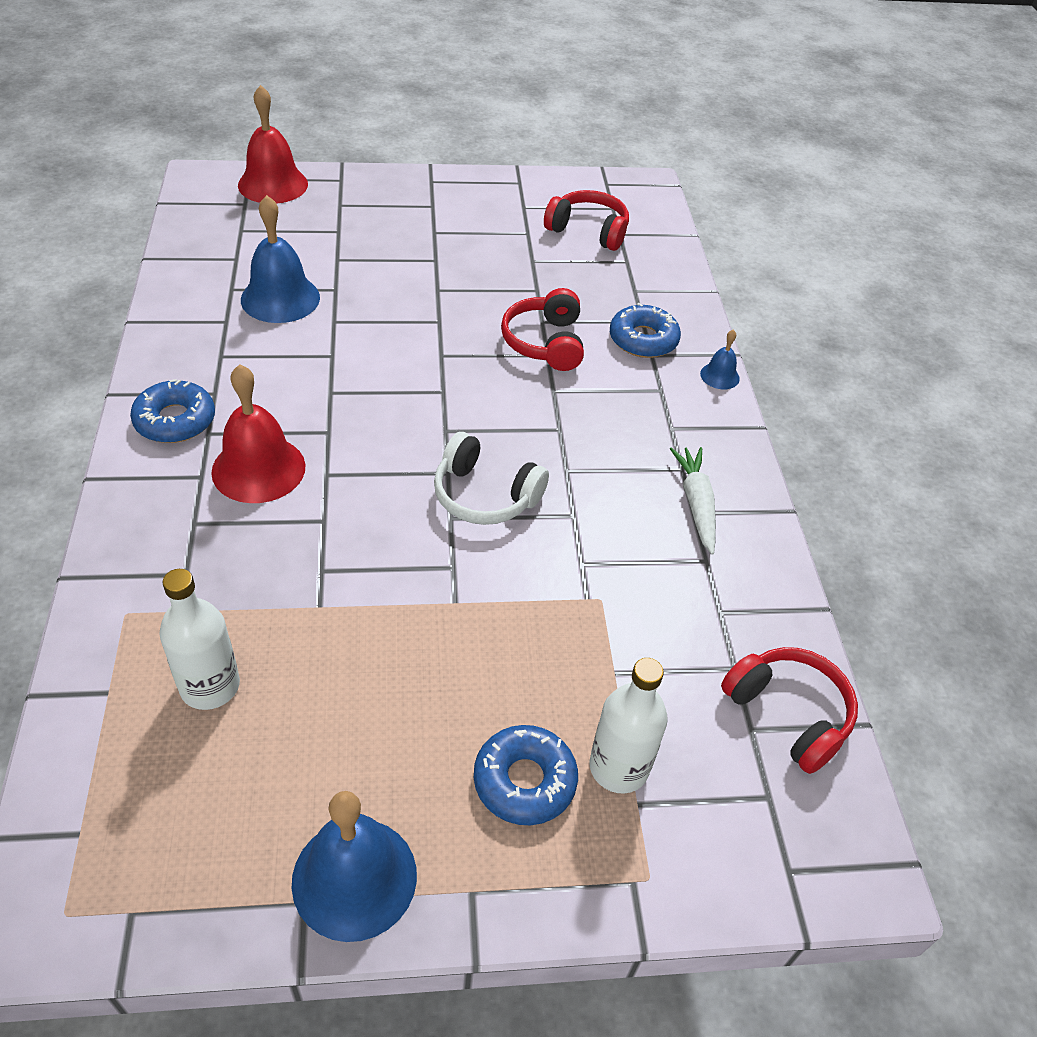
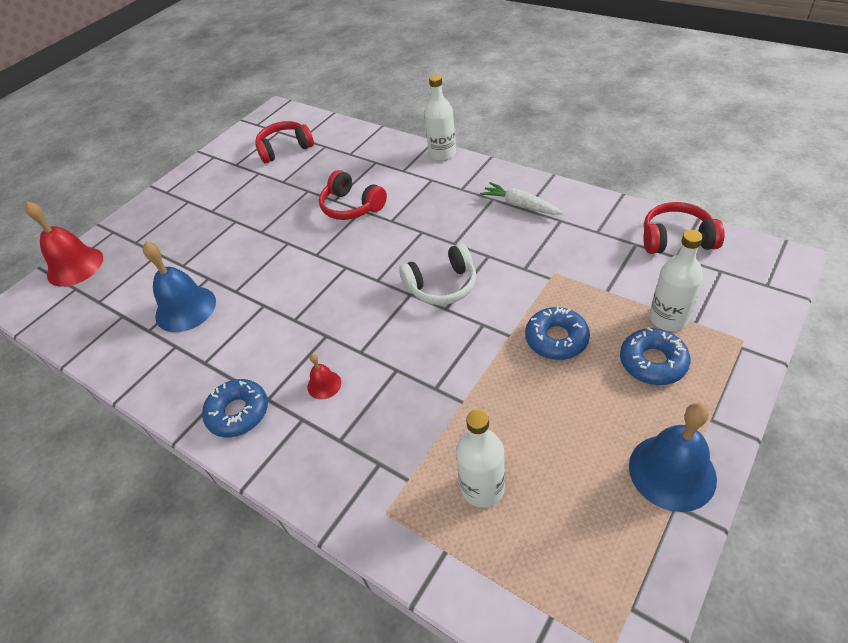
camera: 40 degrees left, 0 degrees up
(258, 469) = (324, 384): red bell -> red bell, size x0.49
(643, 339) = (389, 168): blue donut -> blue donut (556, 339)
(719, 376) = (442, 154): blue bell -> white bottle

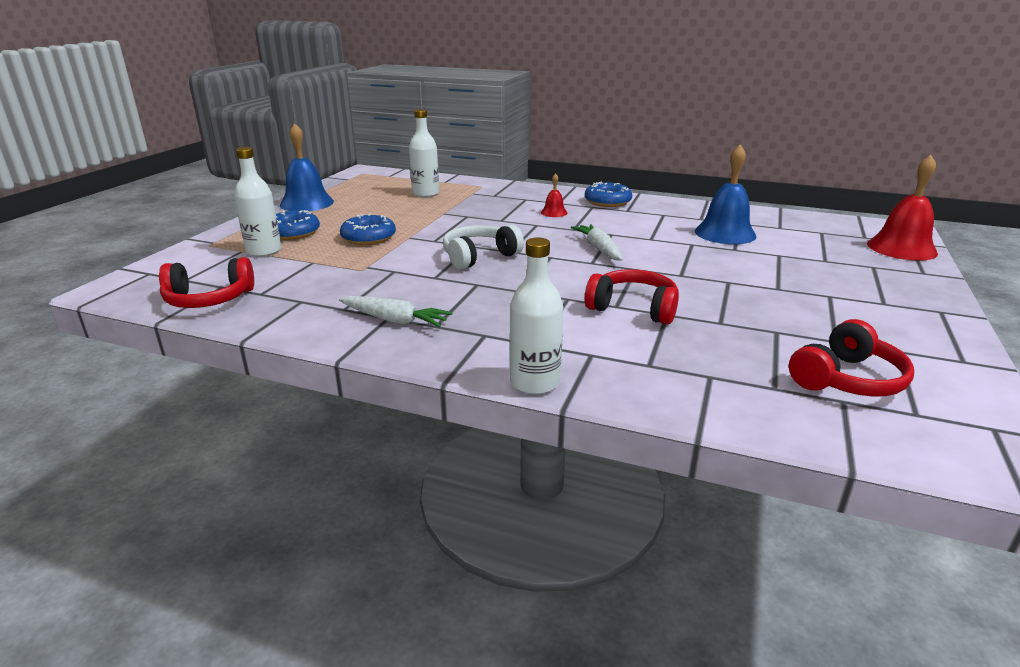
camera: 160 degrees right, 20 degrees down
(325, 290) = (598, 249): none -> white carrot

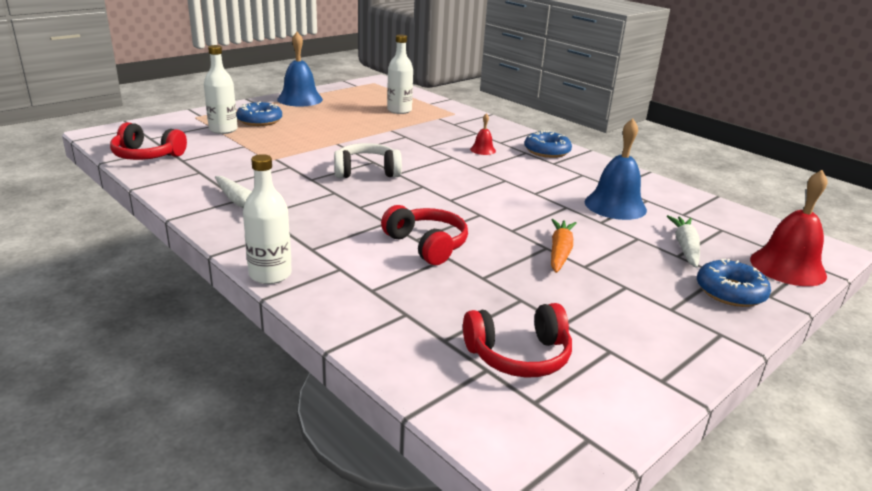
camera: 25 degrees right, 0 degrees up
(368, 237) = (307, 136): blue donut -> blue donut (730, 292)
(598, 249) = (474, 190): white carrot -> white carrot (685, 247)
(743, 282) = (560, 252): none -> orange carrot

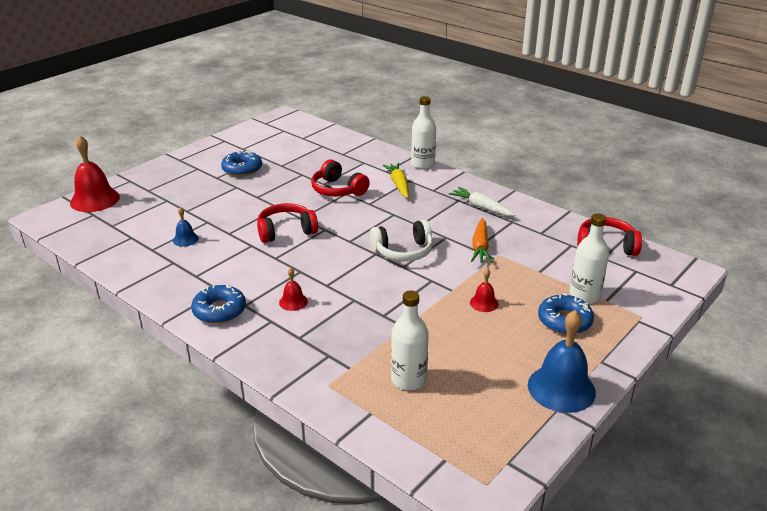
camera: 175 degrees right, 5 degrees up
(315, 134) = (484, 303): none -> red bell
(332, 243) = (398, 184): none -> yellow carrot
(518, 355) = (287, 143): red headphones -> red headphones (286, 231)
(560, 252) = (249, 194): orange carrot -> orange carrot (480, 247)
(615, 205) = (185, 239): blue bell -> blue bell, size x0.49
(685, 247) = (156, 207): white carrot -> none
(730, 292) = (153, 180): blue donut -> blue donut (242, 169)

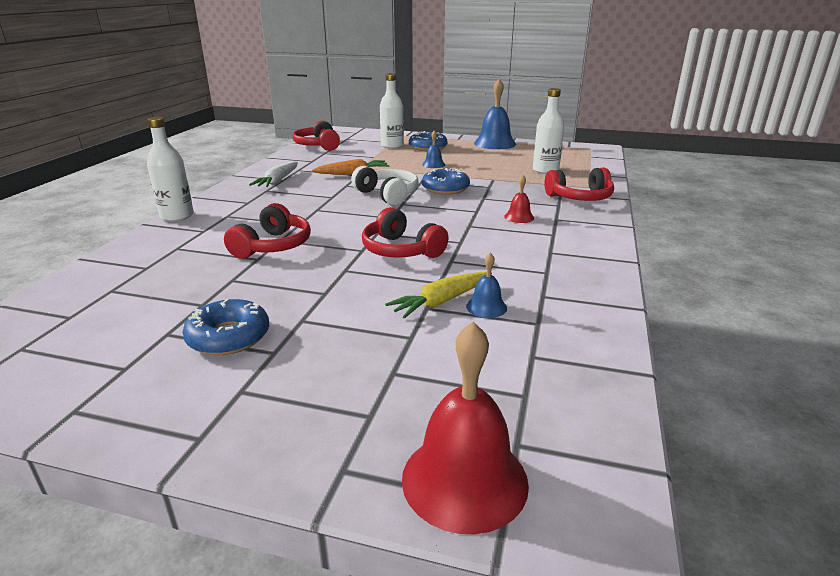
camera: 115 degrees left, 5 degrees down
(219, 310) = (578, 242): blue donut -> blue donut (445, 188)
(304, 361) = (580, 198): none -> red headphones
(398, 184) = (241, 218): yellow carrot -> yellow carrot (441, 302)
(484, 303) = (433, 164): red bell -> blue bell

